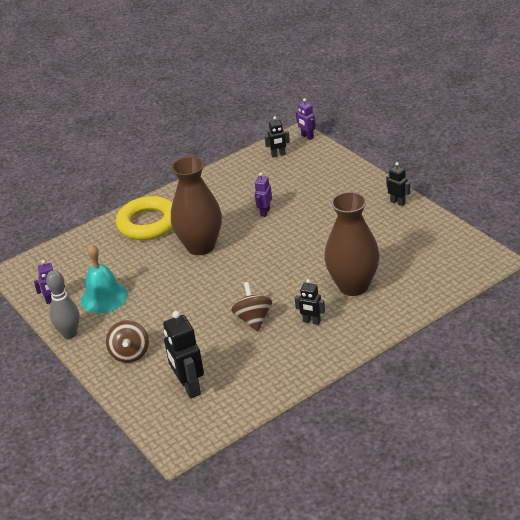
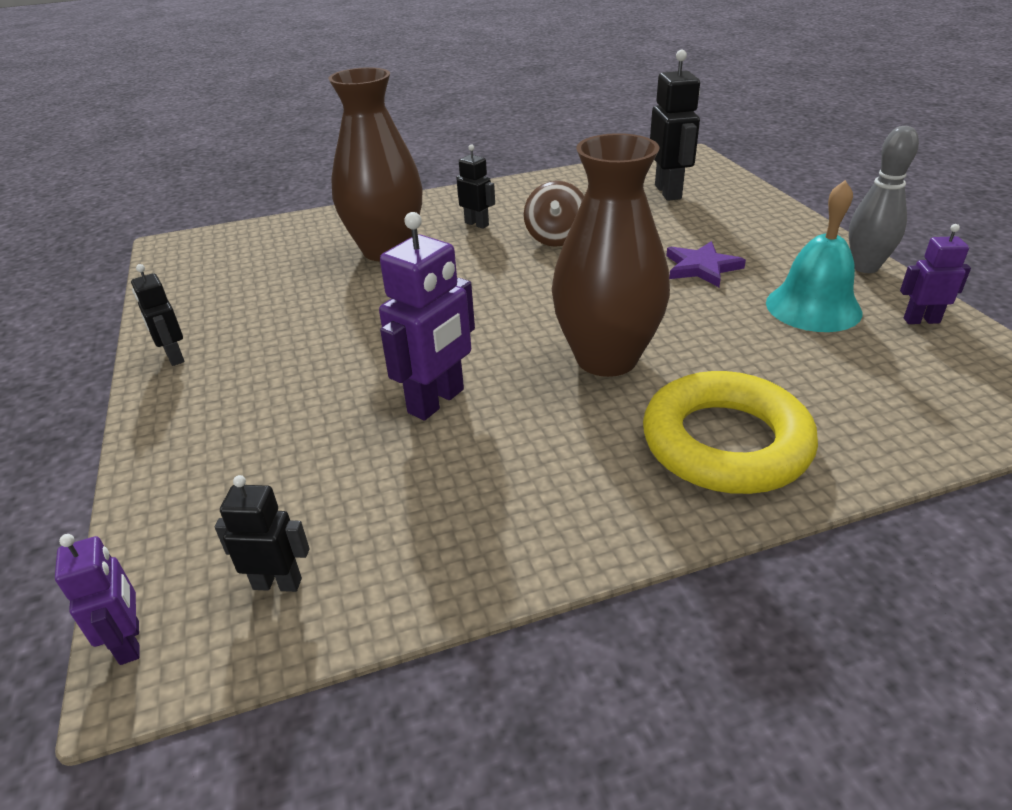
camera: 165 degrees left, 0 degrees up
(130, 354) = (753, 231): brown spinning top -> none
(161, 313) = (701, 267): none -> purple star
(265, 212) = (437, 401): purple robot -> purple robot, size x1.75

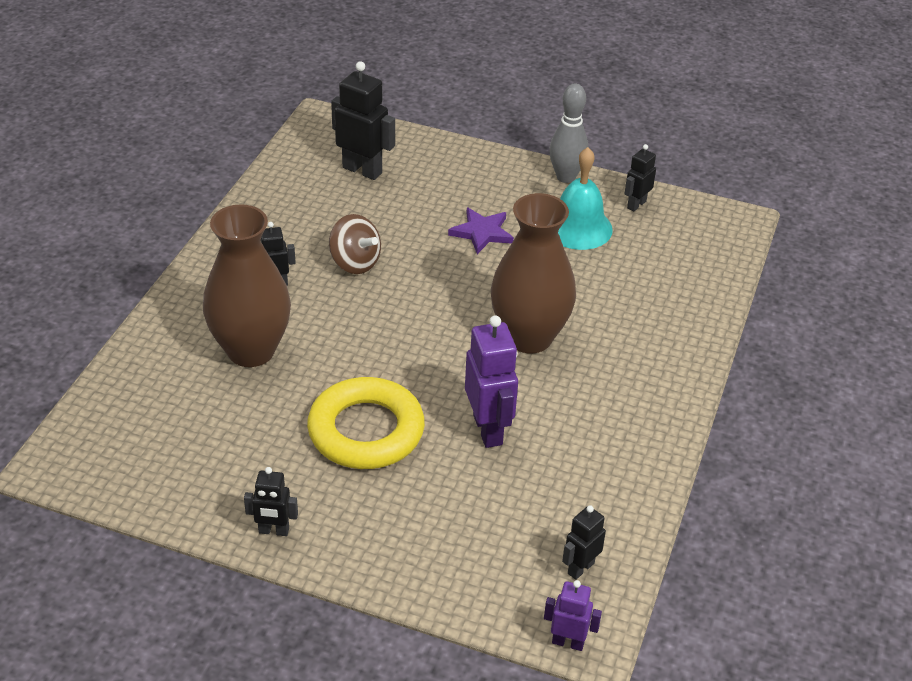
camera: 55 degrees left, 5 degrees up
(725, 443) = (649, 347): yellow ring -> yellow ring (366, 431)
(921, 320) = (636, 204): purple robot -> black robot

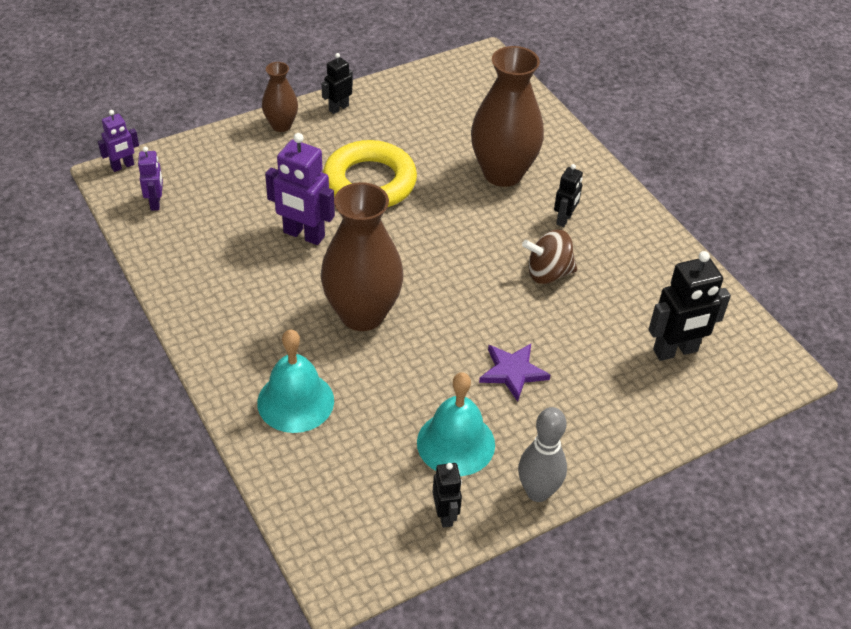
camera: 130 degrees right, 5 degrees up
(355, 558) = (281, 125): none -> brown vase
(580, 568) = (156, 203): black robot -> purple robot
(652, 320) = (295, 401): none -> turquoise bell

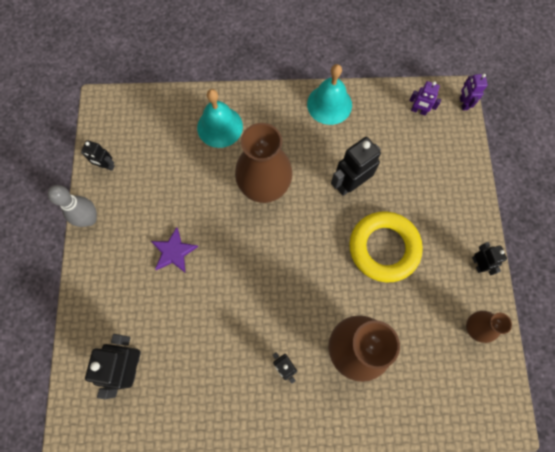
camera: 120 degrees right, 25 degrees up
(281, 125) = (471, 215): brown vase -> brown vase (474, 328)
(303, 235) = (350, 184): purple robot -> black robot
(456, 443) = (145, 193): turquoise bell -> turquoise bell (329, 104)
(548, 273) = (239, 322): brown spinning top -> none

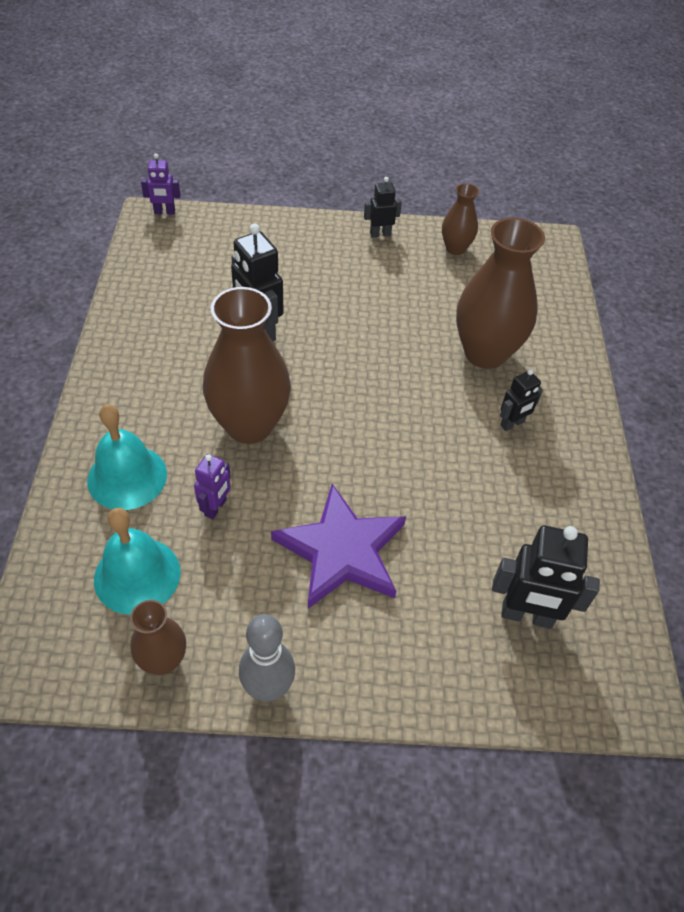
camera: 90 degrees left, 20 degrees down
(106, 166) = (163, 660): black robot -> brown vase
(174, 252) = (342, 551): purple star -> purple star, size x1.75
(329, 104) = (126, 339): turquoise bell -> turquoise bell (137, 575)
(384, 248) = (354, 309): yellow ring -> none
(418, 111) = (164, 252): purple robot -> purple robot (216, 508)

